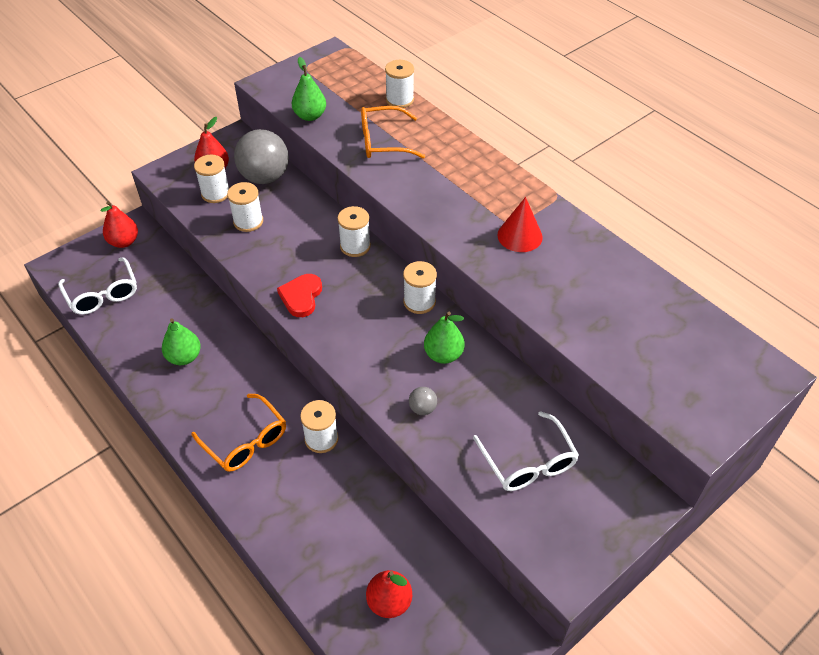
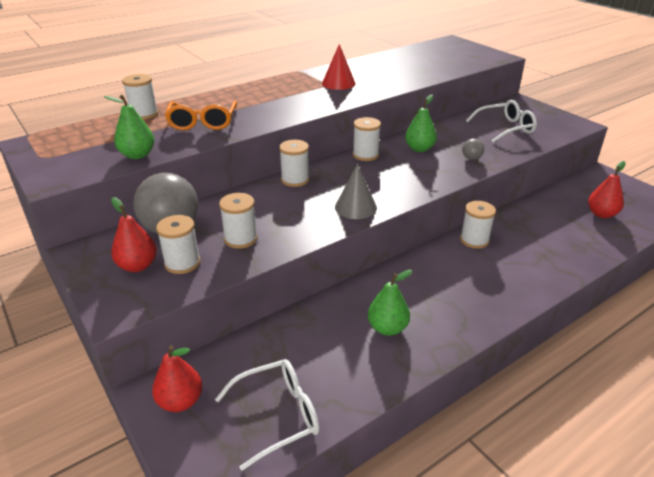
camera: 85 degrees left, 15 degrees down
(245, 440) = (485, 282): orange glasses -> none
(301, 297) = (355, 207): red heart -> grey cone

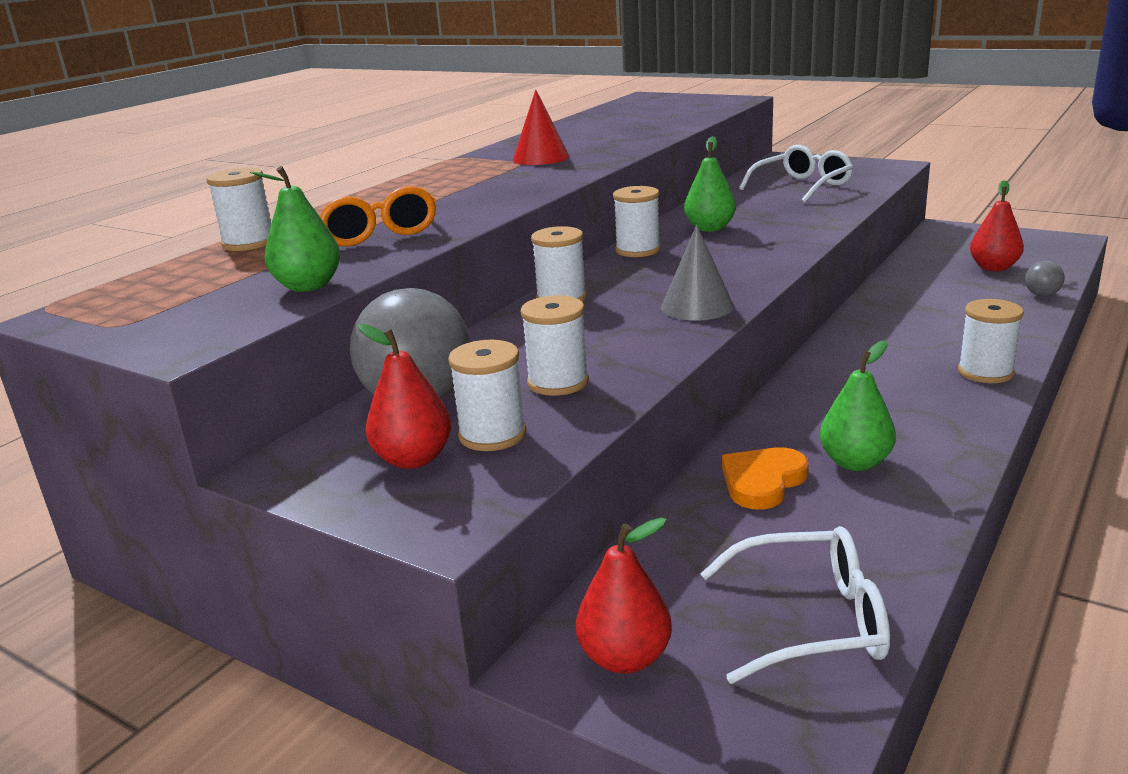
camera: 20 degrees left, 10 degrees down
(276, 416) = (808, 621): white glasses -> white glasses turned 45 degrees clockwise
(330, 323) = (762, 481): none -> orange heart
(471, 158) = (796, 223): grey ball -> grey ball (1042, 295)
(474, 240) = (863, 333): white spool -> white spool (985, 372)

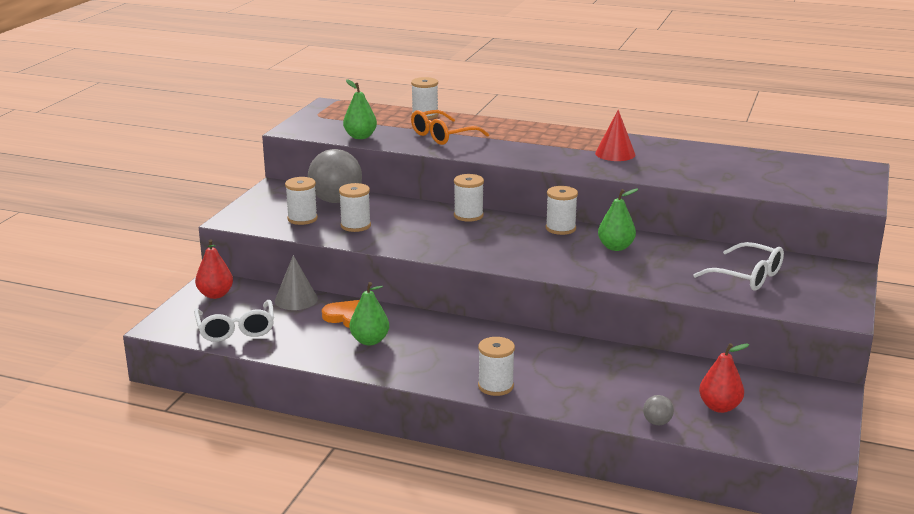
camera: 75 degrees right, 0 degrees up
(413, 459) = (282, 207): red pear -> none
(697, 306) = (460, 250): grey cone -> grey cone (296, 299)

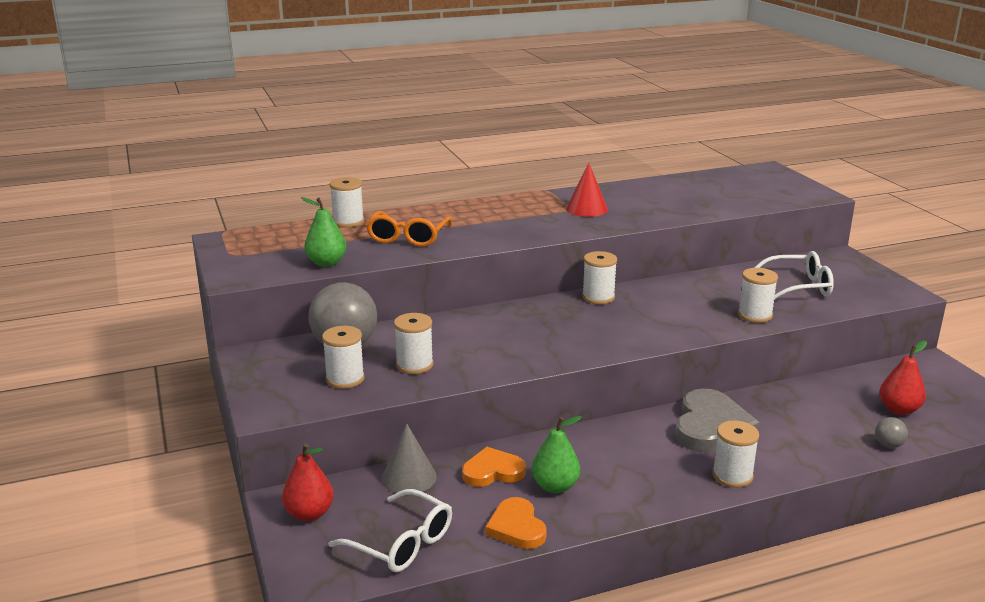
camera: 40 degrees left, 0 degrees up
(309, 350) = (516, 527): none -> orange heart
(468, 215) = (501, 314): white spool -> white spool (754, 315)
(540, 354) = (711, 426): none -> grey heart
(615, 247) = (670, 298): green pear -> none

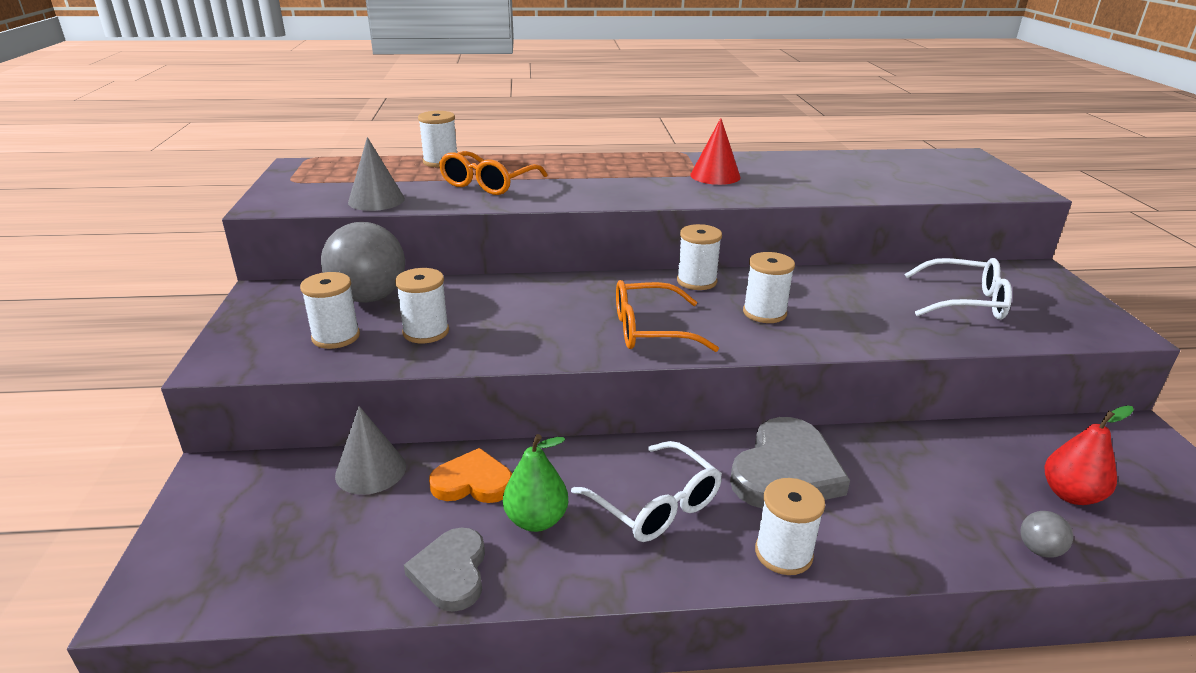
camera: 15 degrees right, 5 degrees up
(309, 514) = (226, 497): red pear -> none
(326, 263) = (376, 200): green pear -> grey cone
(400, 542) = (296, 563): white glasses -> white glasses (654, 504)
(516, 527) = (451, 572): orange heart -> grey heart
(586, 338) = (651, 330): none -> orange glasses
(754, 315) = (888, 331): white spool -> white spool (764, 313)

